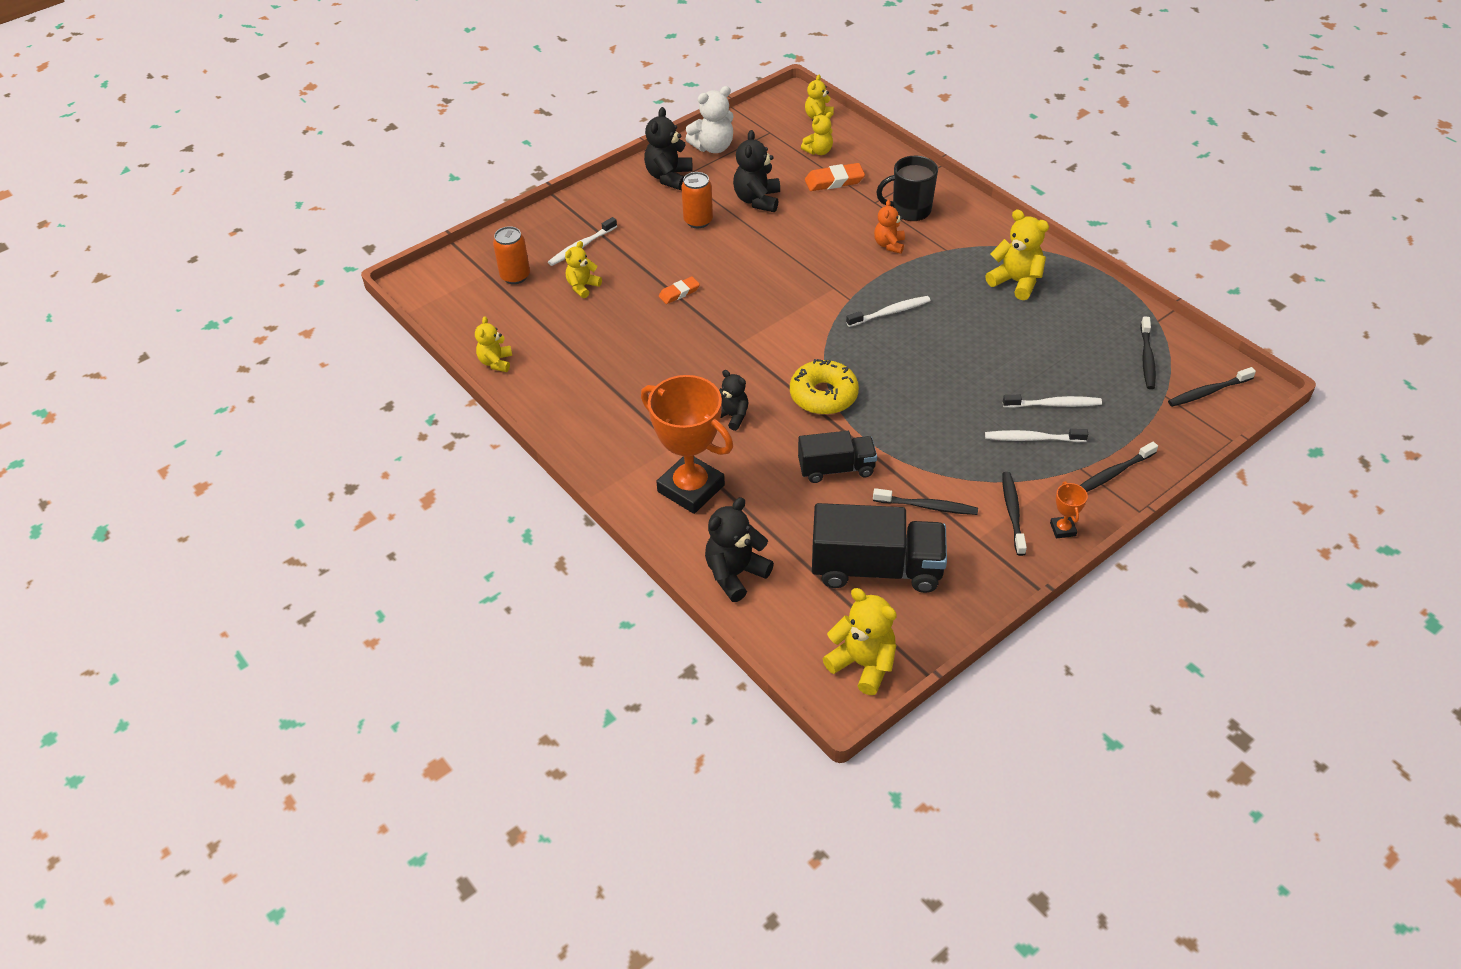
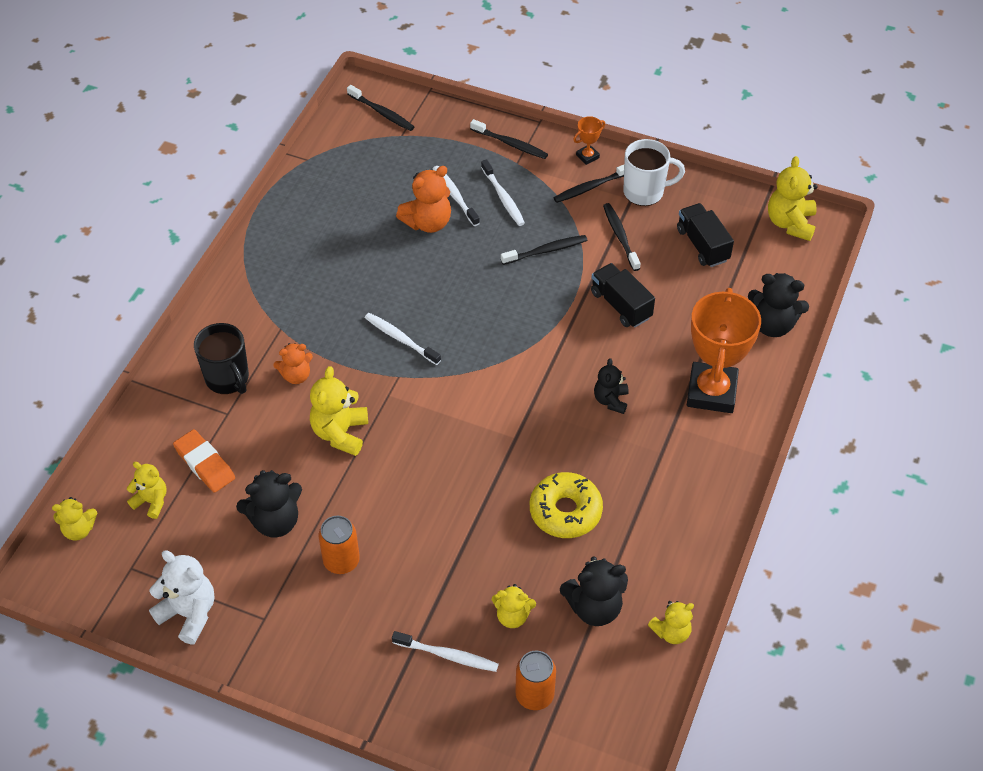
camera: 120 degrees left, 5 degrees up
(669, 177) = (272, 632): black teddy bear -> black teddy bear (594, 607)
(679, 293) = (470, 521): orange eraser -> none
(823, 395) = (541, 346): yellow donut -> yellow donut (565, 511)
(876, 568) = (702, 245): black truck -> black truck, size x0.61
(982, 555) = (645, 192): none -> white mug
(1016, 282) = (303, 263): yellow teddy bear -> yellow teddy bear (340, 433)
(1025, 374) = (428, 222): none -> orange teddy bear
(1147, 358) = (361, 155): black toothbrush -> black toothbrush (546, 251)

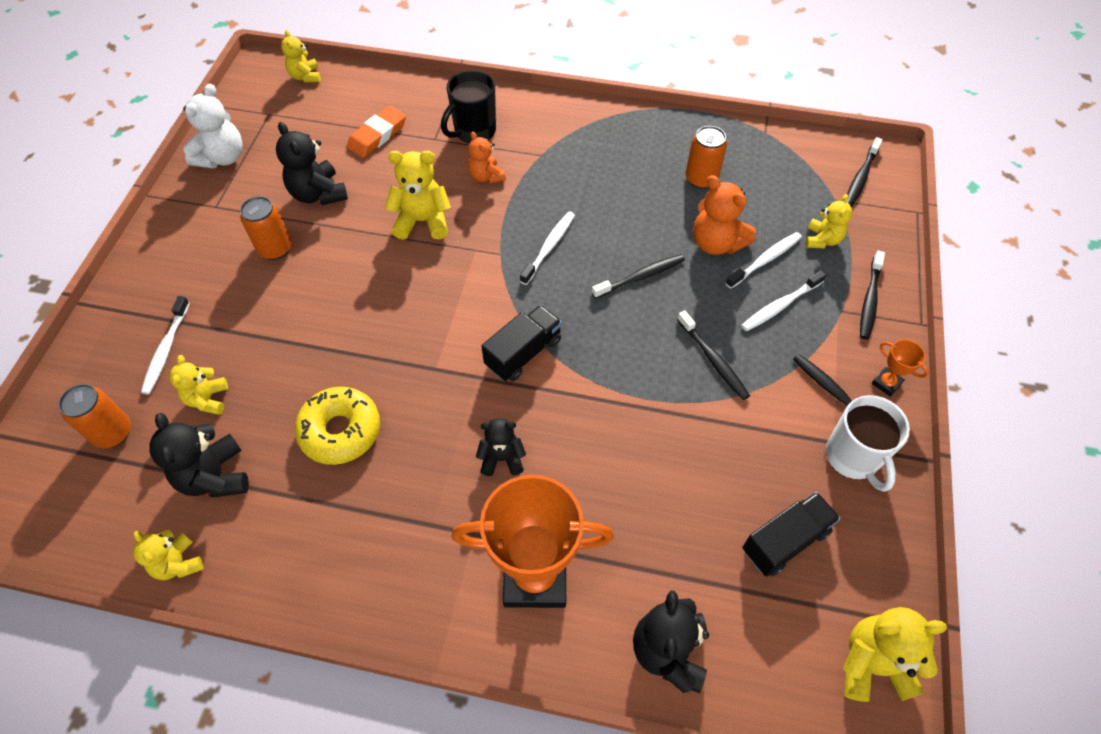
camera: 80 degrees right, 5 degrees up
(151, 501) = (335, 111): yellow teddy bear -> yellow teddy bear (822, 240)
(350, 216) = (701, 179): none -> orange can
(620, 236) = (764, 437): black toothbrush -> black toothbrush (640, 277)
(621, 305) = (651, 452): black truck -> black truck (523, 353)

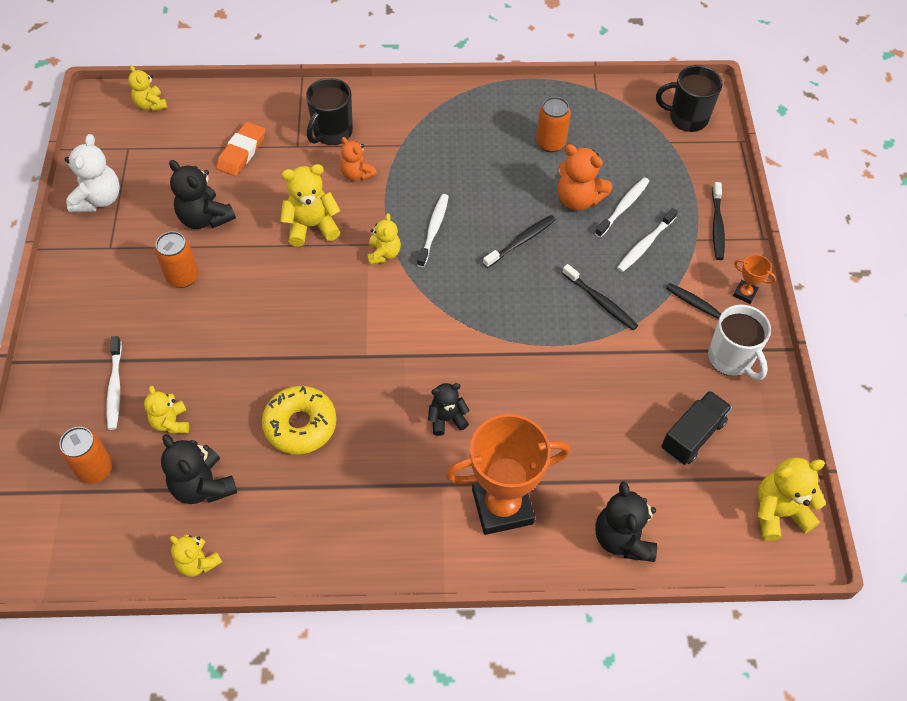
camera: 15 degrees left, 0 degrees up
(523, 353) = (438, 327): black truck -> none
(822, 240) = (667, 180): yellow teddy bear -> yellow teddy bear (384, 254)
(860, 177) = (687, 118): black toothbrush -> black mug

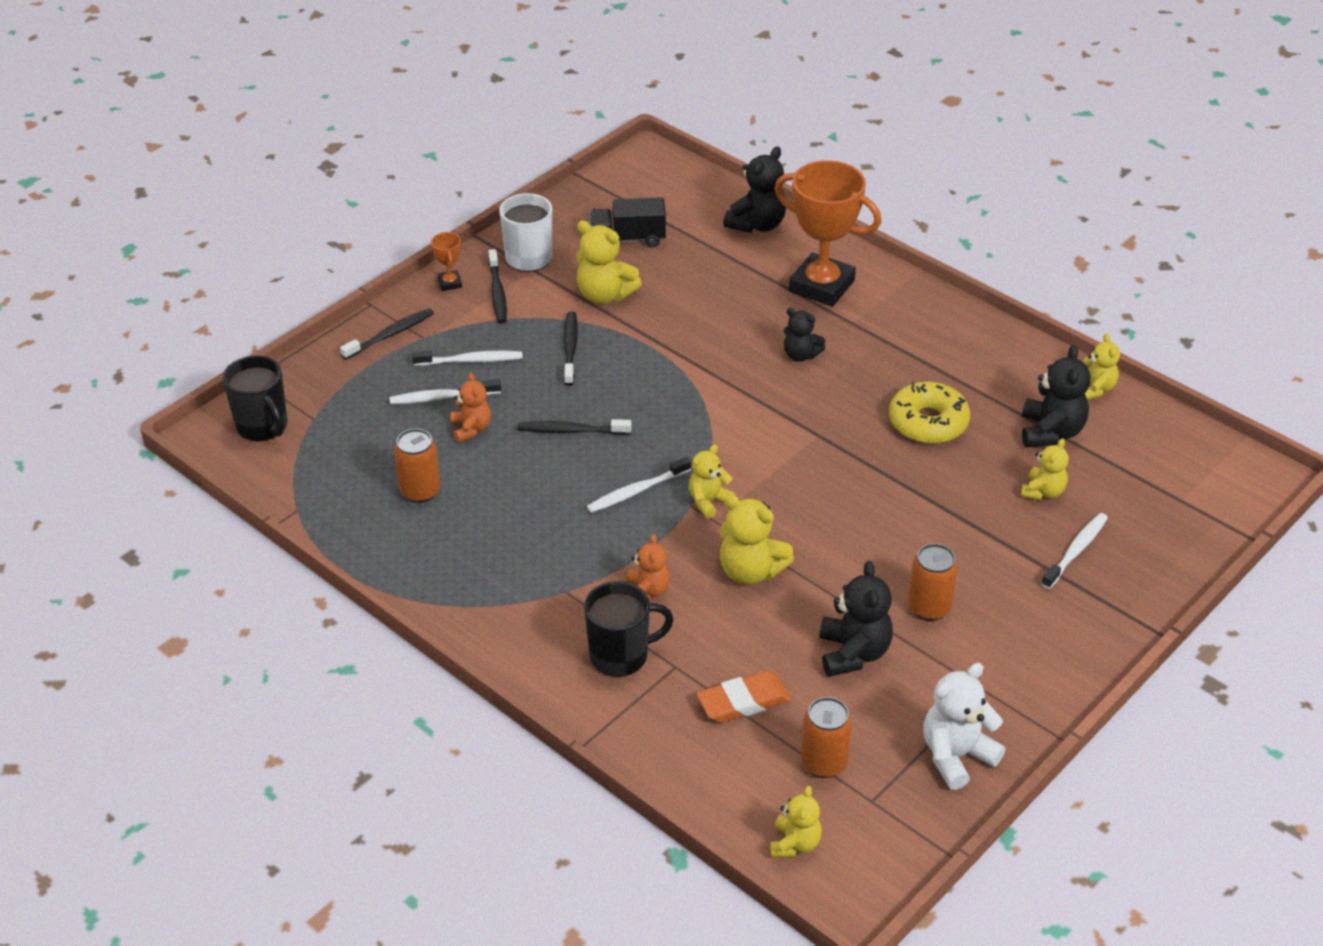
camera: 135 degrees left, 15 degrees down
(95, 469) = (1139, 499): orange can -> orange can (824, 763)
(578, 199) = (471, 429): orange teddy bear -> orange teddy bear, size x0.64
(778, 512) = (632, 176): yellow teddy bear -> yellow teddy bear (604, 295)

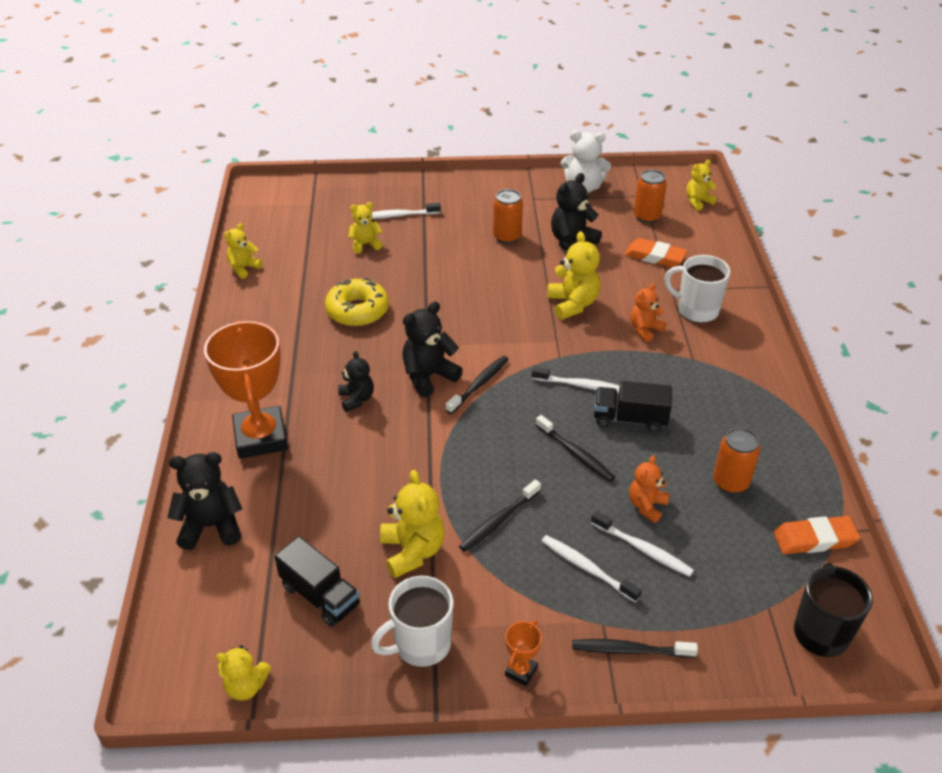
camera: 135 degrees left, 0 degrees up
(313, 489) = (814, 539): none -> orange eraser
(497, 292) = (492, 624): black toothbrush -> black toothbrush (479, 384)
(560, 489) = (629, 419): none -> black truck
(621, 655) = (696, 310): black mug -> white mug
(708, 501) = (546, 352): yellow teddy bear -> yellow teddy bear (246, 686)
(1051, 432) = (307, 265): black teddy bear -> black teddy bear (428, 376)

